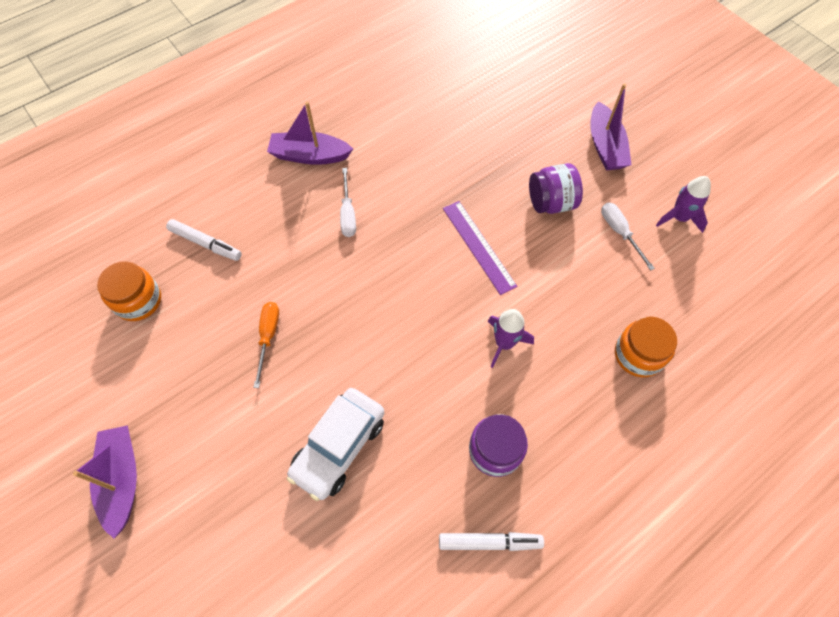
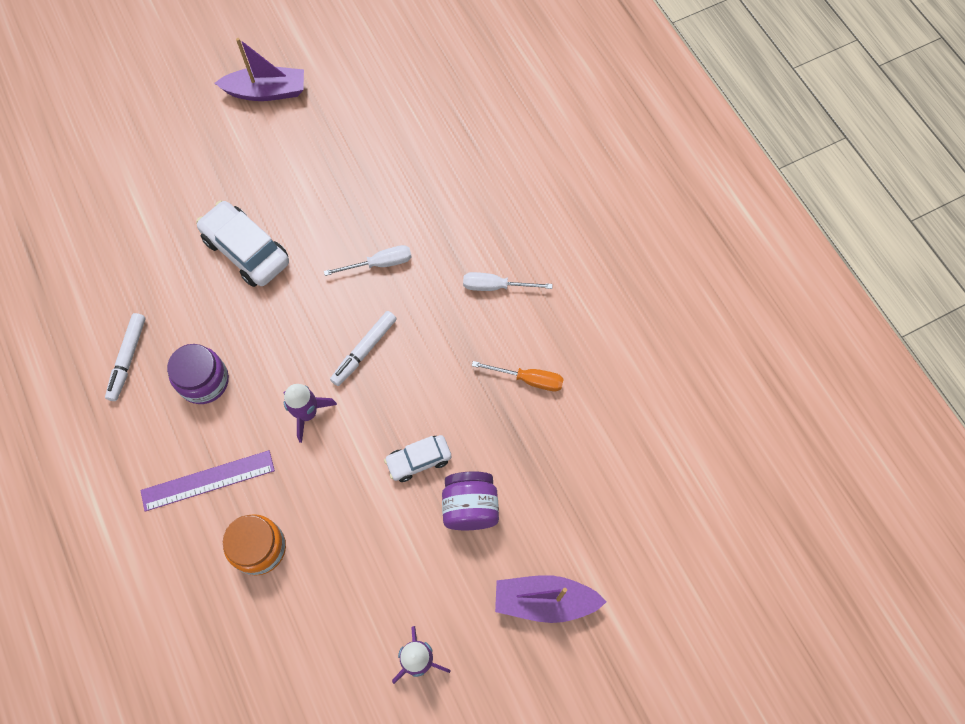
camera: 100 degrees right, 5 degrees up
(138, 300) = (432, 100): orange jar -> none
(205, 243) = (484, 154): white marker -> white marker (364, 350)
(268, 337) = (368, 202): orange screwdriver -> orange screwdriver (528, 379)
(310, 155) = (581, 257): purple boat -> none
(478, 246) = (427, 412): purple ruler -> purple ruler (208, 480)
(523, 245) = (418, 460): none -> white car
(620, 232) = (413, 577): white screwdriver -> white screwdriver (379, 264)

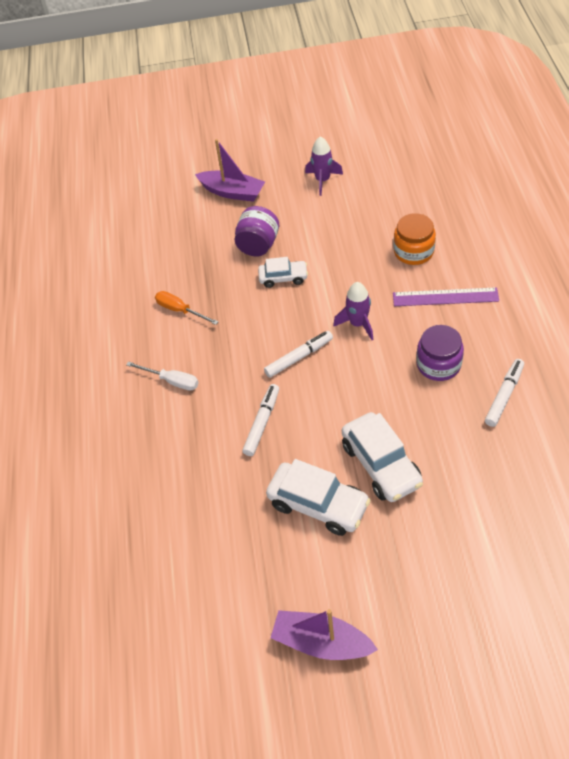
camera: 155 degrees left, 15 degrees down
(299, 197) = (318, 504): none -> white car
(379, 264) = (262, 423): white screwdriver -> white marker

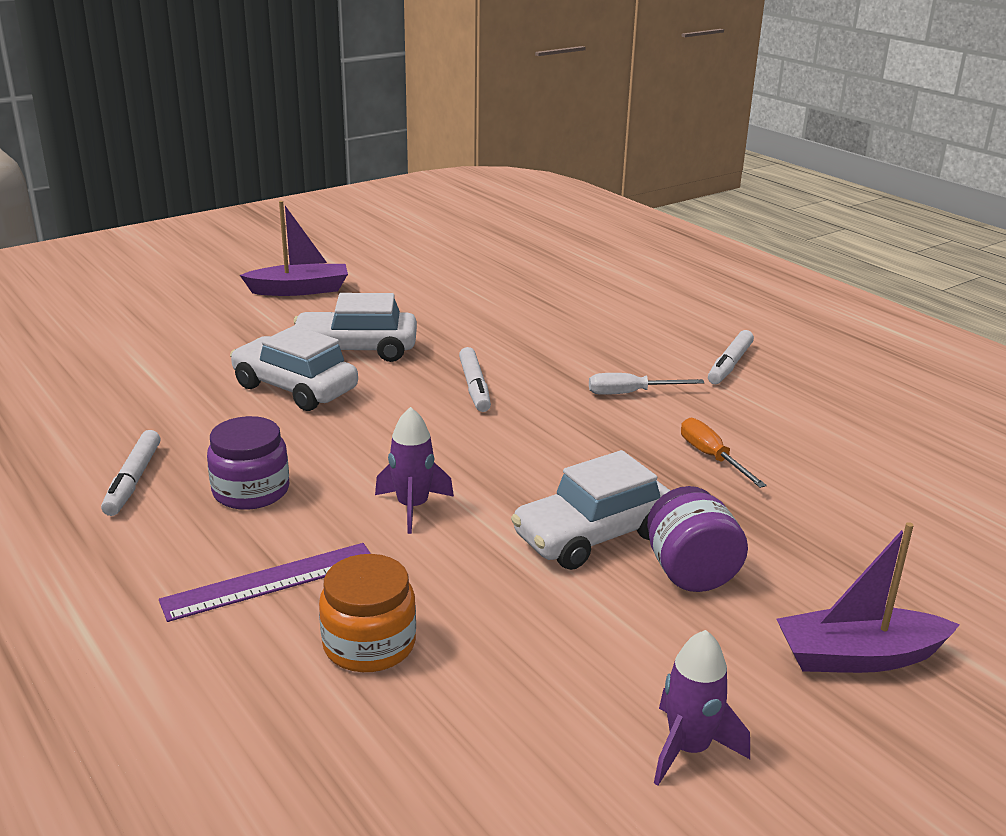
camera: 145 degrees right, 25 degrees down
(180, 310) = (711, 457): orange screwdriver -> orange screwdriver turned 120 degrees counterclockwise
(283, 278) = (593, 535): white car -> white car, size x1.68
(299, 357) = (477, 450): white marker -> white marker (729, 365)

